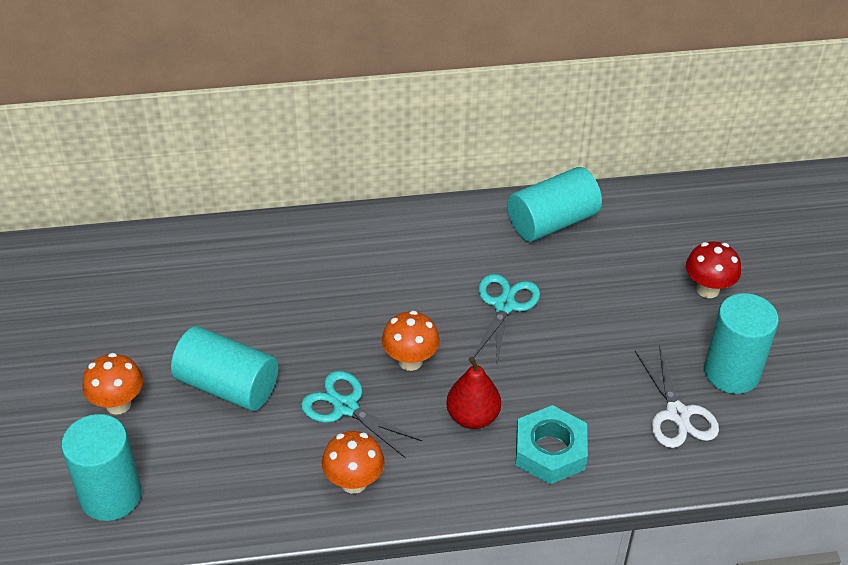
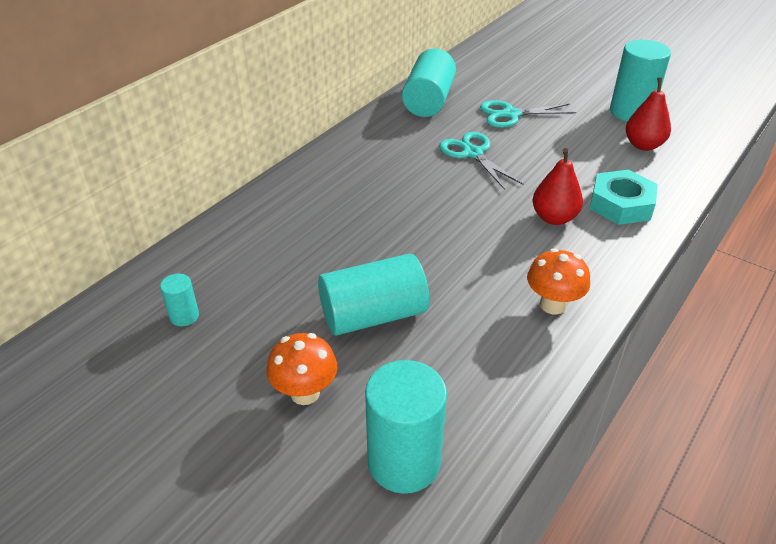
camera: 45 degrees left, 5 degrees down
(121, 291) = (184, 316): none -> turquoise cylinder
(345, 407) = (474, 268): turquoise scissors -> turquoise scissors (511, 114)
(410, 361) = (469, 215): orange mushroom -> none
(677, 414) = (643, 145): white scissors -> red pear
(707, 289) = (557, 85): red mushroom -> none

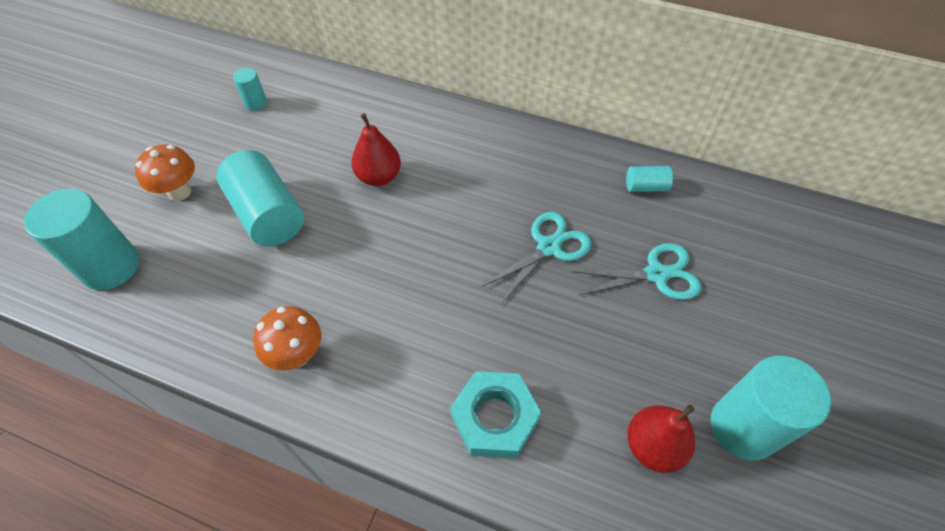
camera: 75 degrees right, 15 degrees up
(428, 101) = (646, 187): turquoise cylinder -> turquoise cylinder, size x0.48
(511, 114) = (656, 274): turquoise scissors -> turquoise scissors turned 105 degrees clockwise
(554, 218) = (445, 343): red pear -> red pear (379, 177)

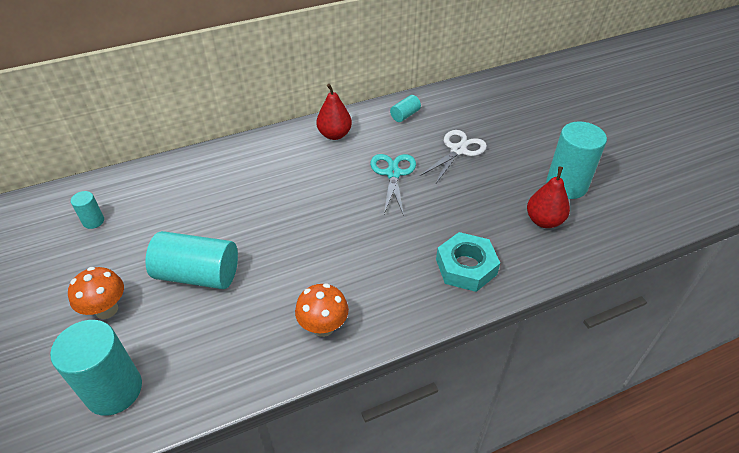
camera: 45 degrees left, 10 degrees down
(379, 177) = (248, 205): red pear -> red pear (334, 134)
(656, 274) = (458, 150): turquoise scissors -> white scissors

